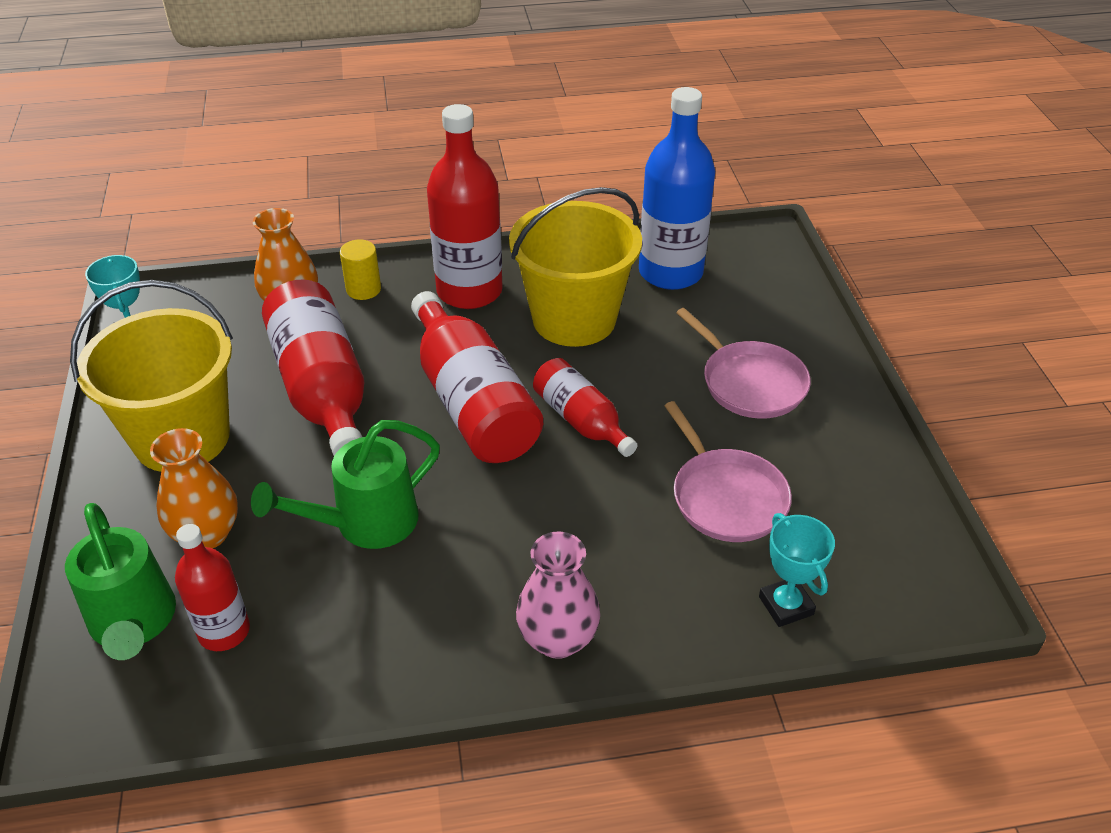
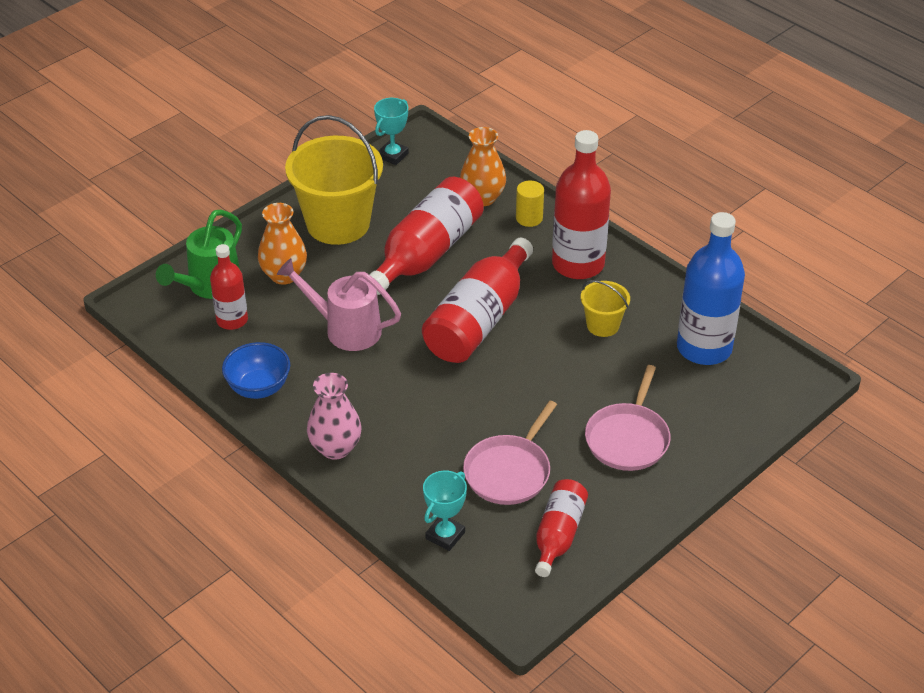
camera: 55 degrees right, 0 degrees up
(365, 523) = (345, 329): green watering can -> pink watering can
(377, 667) = (258, 388): none -> blue bowl
(574, 319) = (603, 325): yellow bucket -> yellow bucket, size x0.48
(581, 420) = (511, 375): red bottle -> red bottle (558, 535)

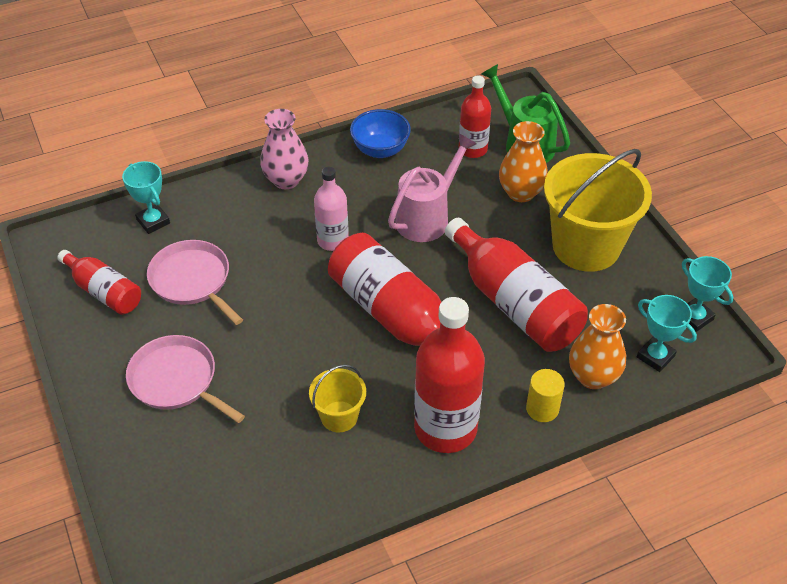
camera: 110 degrees right, 5 degrees up
(407, 386) = (333, 240): none -> pink bottle
(444, 170) = (655, 356): none -> turquoise trophy
(704, 348) = (259, 498): blue bottle -> none

